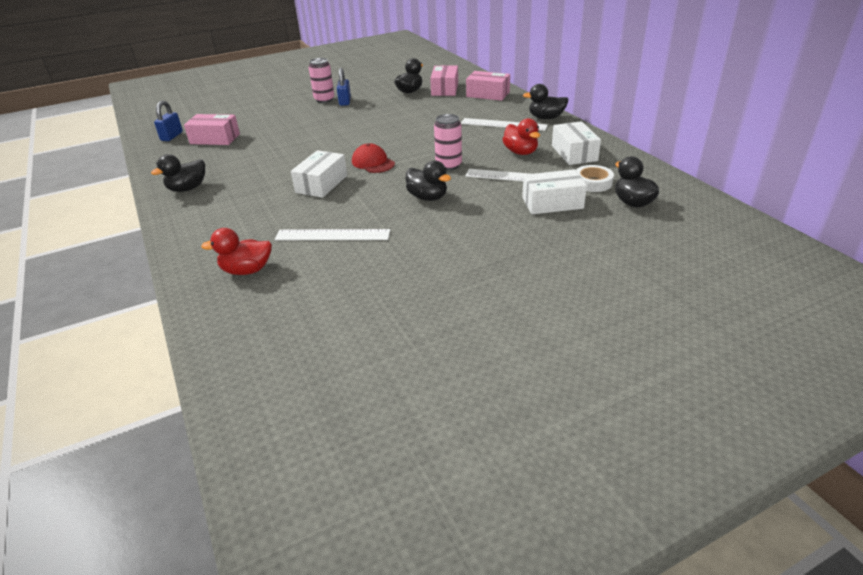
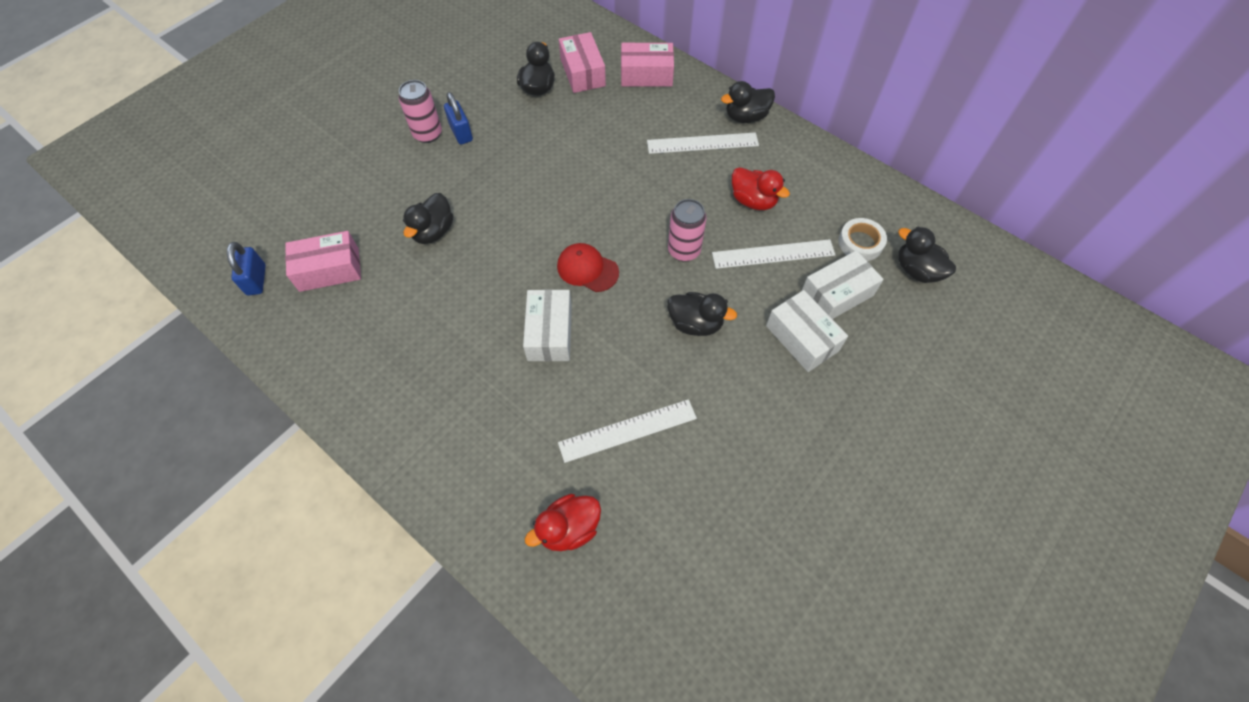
camera: 25 degrees left, 25 degrees up
(187, 188) = (374, 394): black duck -> black duck (433, 231)
(574, 153) = (813, 187): white box -> white box (802, 338)

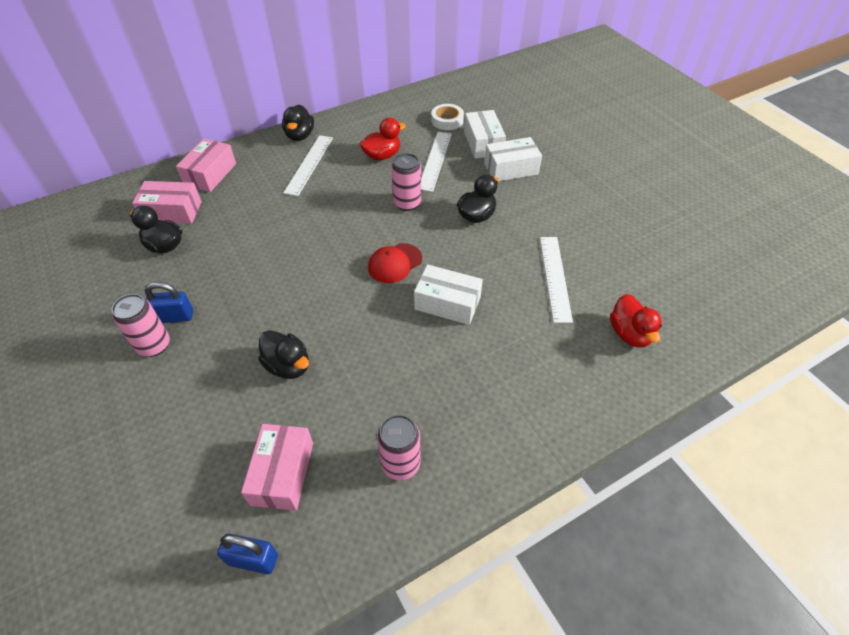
camera: 70 degrees left, 10 degrees down
(354, 350) = (400, 464): none -> pink can
(917, 270) = (481, 106): black duck -> none

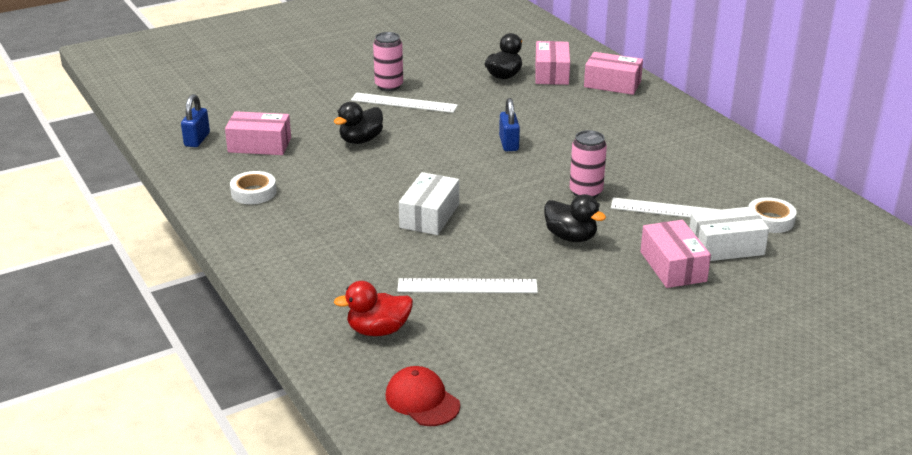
camera: 90 degrees right, 20 degrees down
(174, 317) = (419, 90): blue padlock -> blue padlock (509, 144)
(300, 135) = (697, 124): black duck -> none
(309, 164) = (643, 132): white ruler -> white ruler (404, 103)
(382, 155) = (673, 175): red duck -> none
(395, 263) = (486, 186): red cap -> red cap (422, 400)
(400, 464) = (253, 192): pink can -> white tape
(511, 169) = (673, 266): white box -> pink box

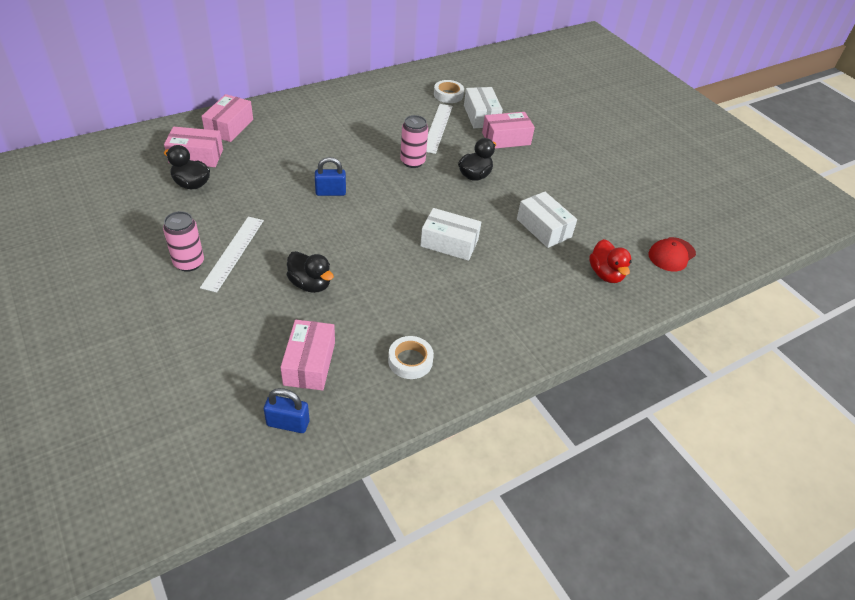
camera: 95 degrees left, 15 degrees up
(467, 286) = (543, 228): white ruler -> white box

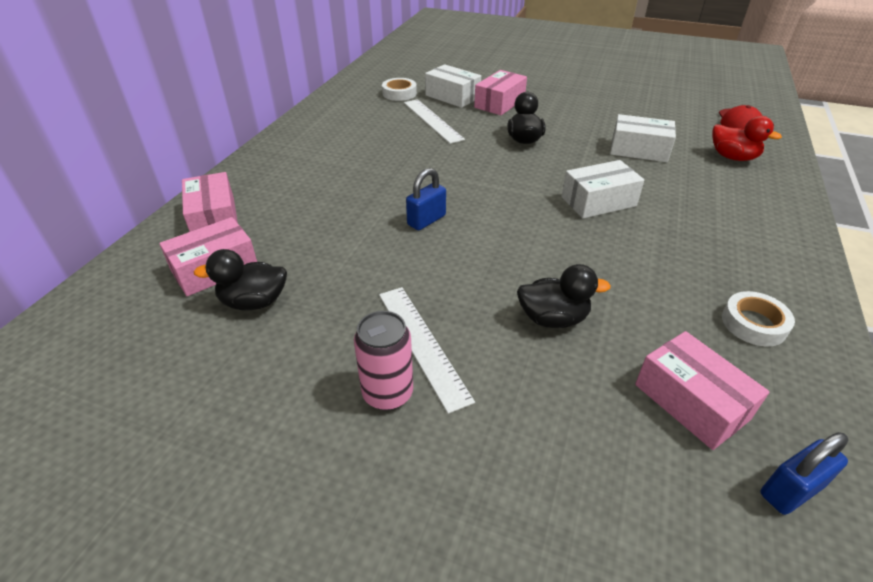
camera: 35 degrees left, 5 degrees down
(412, 162) = (456, 155): pink can -> none

